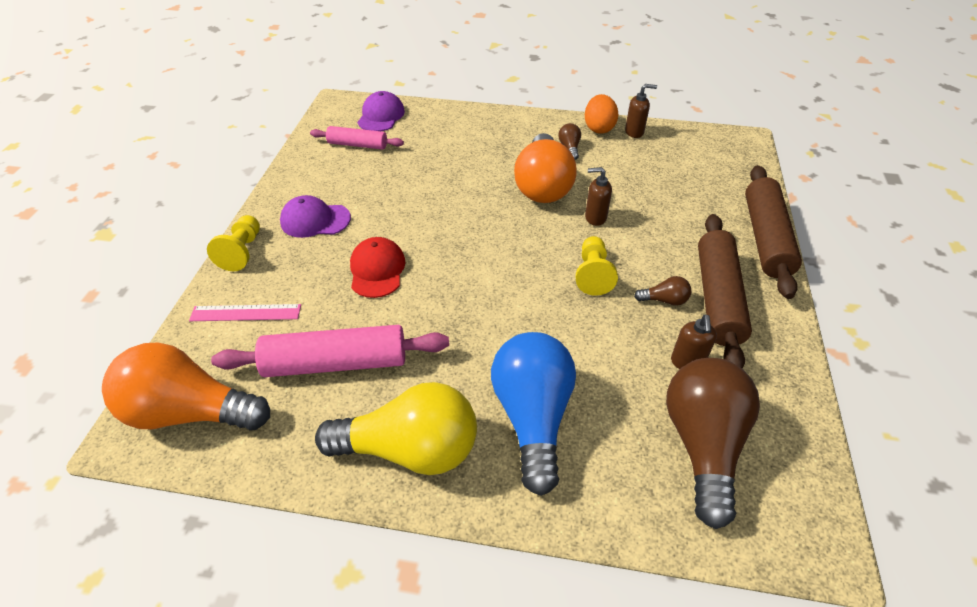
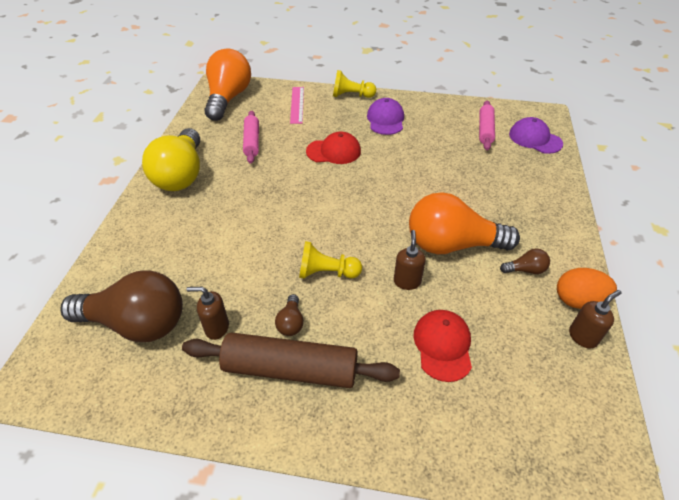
camera: 90 degrees right, 0 degrees up
(336, 363) = (252, 141): pink rolling pin -> pink rolling pin, size x0.59
(381, 116) = (535, 139): purple cap -> purple cap turned 150 degrees counterclockwise
(532, 417) = (189, 228): blue light bulb -> none
(634, 132) = (583, 337): brown soap dispenser -> brown soap dispenser turned 120 degrees counterclockwise
(663, 201) = (443, 345): none -> red cap
(765, 238) = (386, 446): brown rolling pin -> none

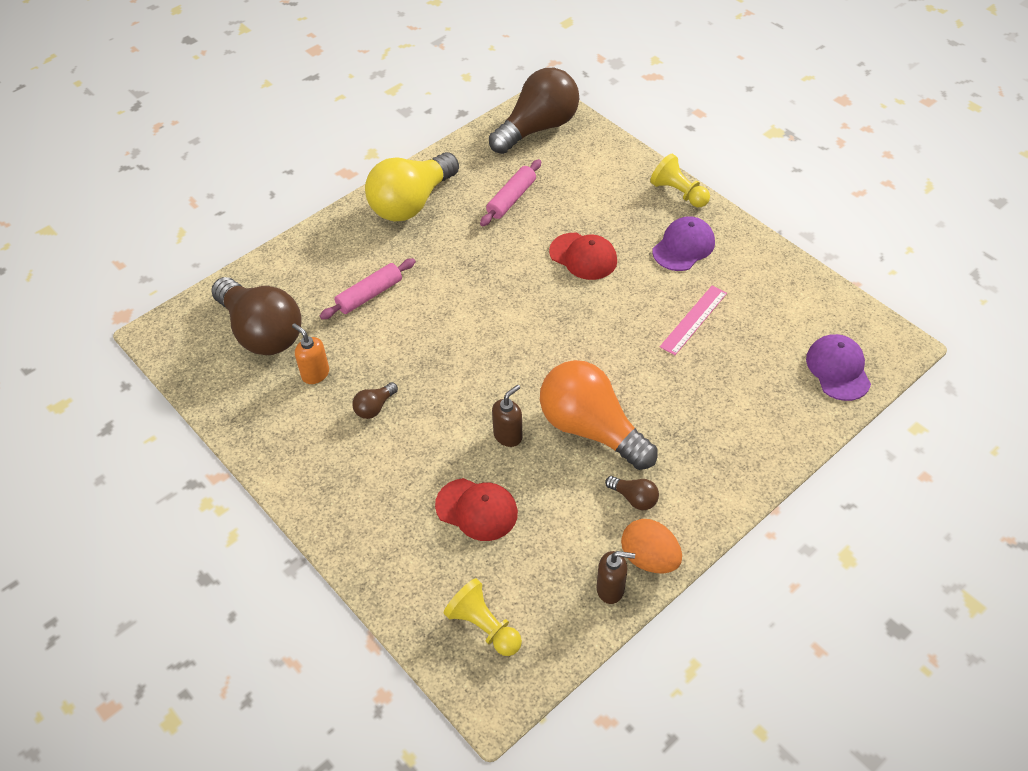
camera: 40 degrees right, 5 degrees up
(216, 328) = (315, 374): brown soap dispenser -> orange soap dispenser
(228, 98) = (538, 128): orange light bulb -> brown light bulb
(290, 369) = (339, 444): brown rolling pin -> none
(297, 104) = (604, 174): pink ruler -> pink ruler (693, 319)
(326, 272) = (446, 382): yellow pawn -> yellow pawn (484, 626)
(443, 345) = (477, 509): red cap -> red cap turned 75 degrees clockwise
(485, 130) = (789, 324): pink rolling pin -> pink rolling pin (369, 295)

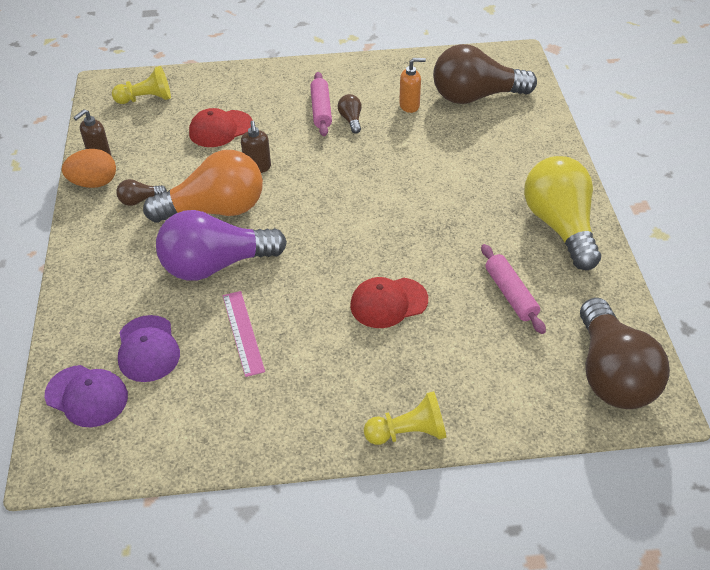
camera: 125 degrees right, 5 degrees down
(369, 295) = (464, 158): pink rolling pin -> pink rolling pin (321, 110)
(650, 382) = (215, 265): none -> purple light bulb
(683, 246) = (331, 384): purple cap -> purple cap (148, 349)

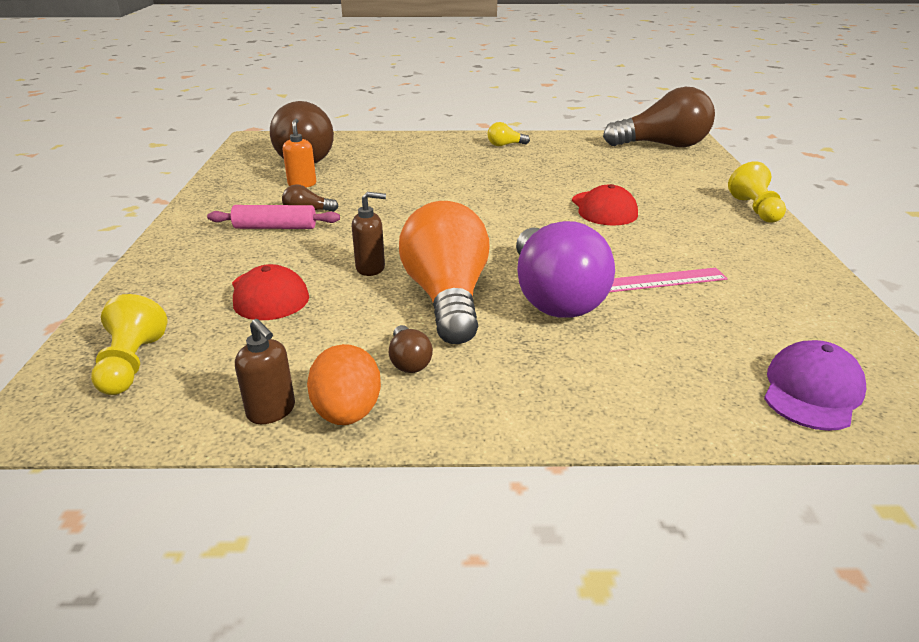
camera: 85 degrees left, 15 degrees down
(148, 349) = (710, 343): purple cap -> none
(510, 294) = (586, 166): pink rolling pin -> none
(560, 226) = (505, 145): yellow light bulb -> yellow light bulb, size x0.41

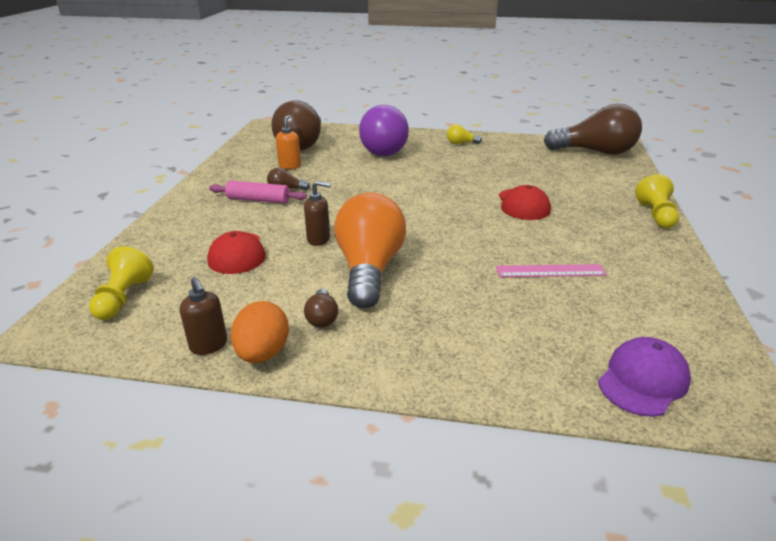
camera: 10 degrees right, 0 degrees up
(553, 297) = (454, 277): purple light bulb -> purple light bulb (383, 149)

